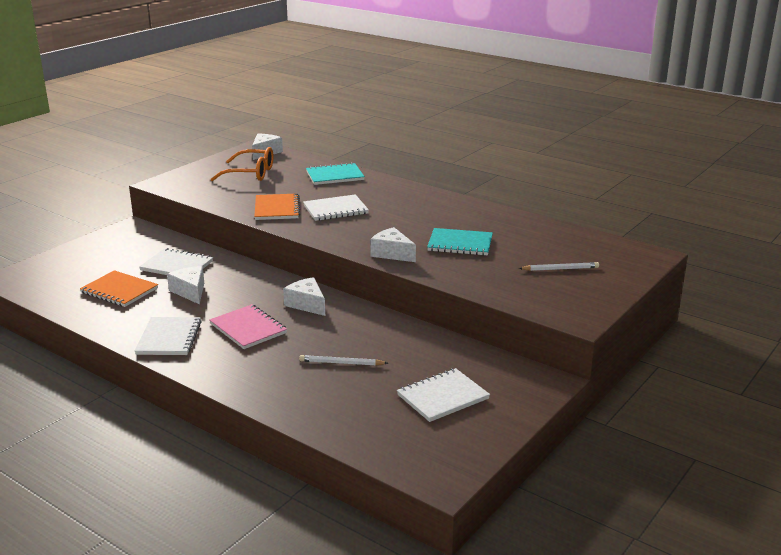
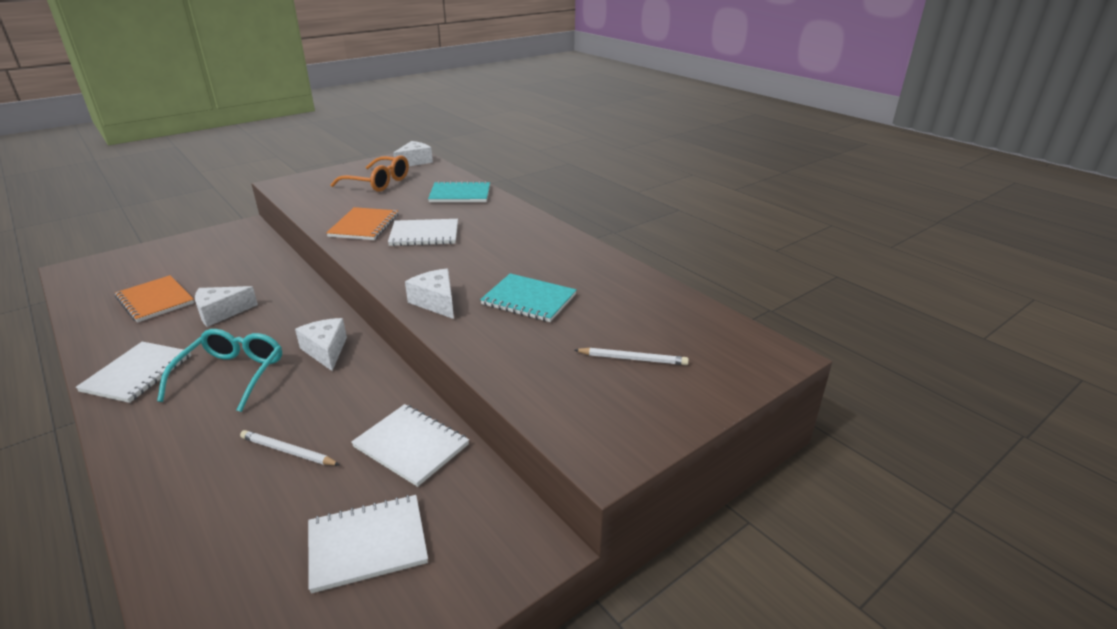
camera: 15 degrees right, 5 degrees up
(177, 266) = (240, 278): white notebook -> white notebook (411, 446)
(190, 291) = (221, 313): white cheese -> white cheese turned 105 degrees counterclockwise
(248, 328) = (232, 375): pink notebook -> turquoise glasses

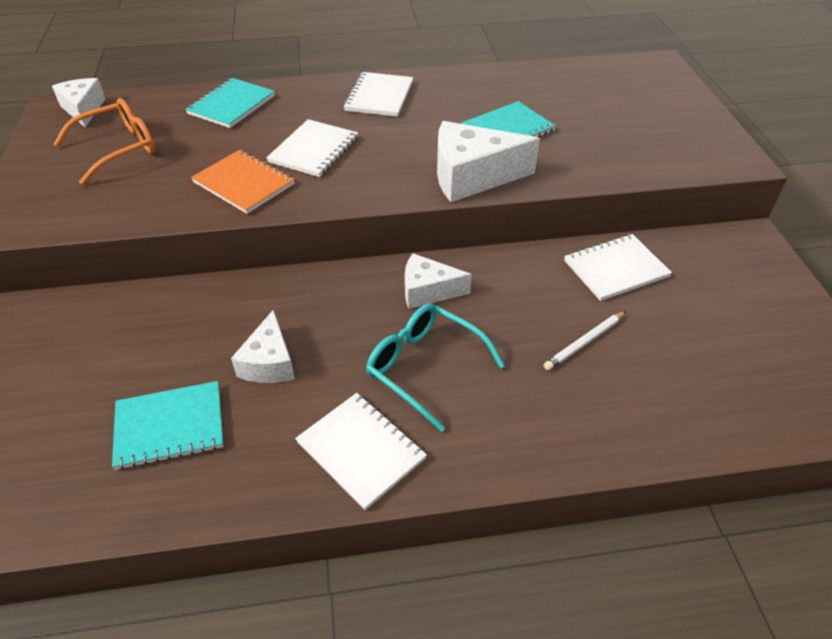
camera: 60 degrees left, 15 degrees up
(155, 300) = (170, 426): orange notebook -> turquoise notebook
(367, 544) = (721, 316): white notebook -> white notebook (379, 96)
(436, 302) = (472, 176): white cheese -> white cheese, size x1.61
(632, 359) = (630, 113): white pencil -> none

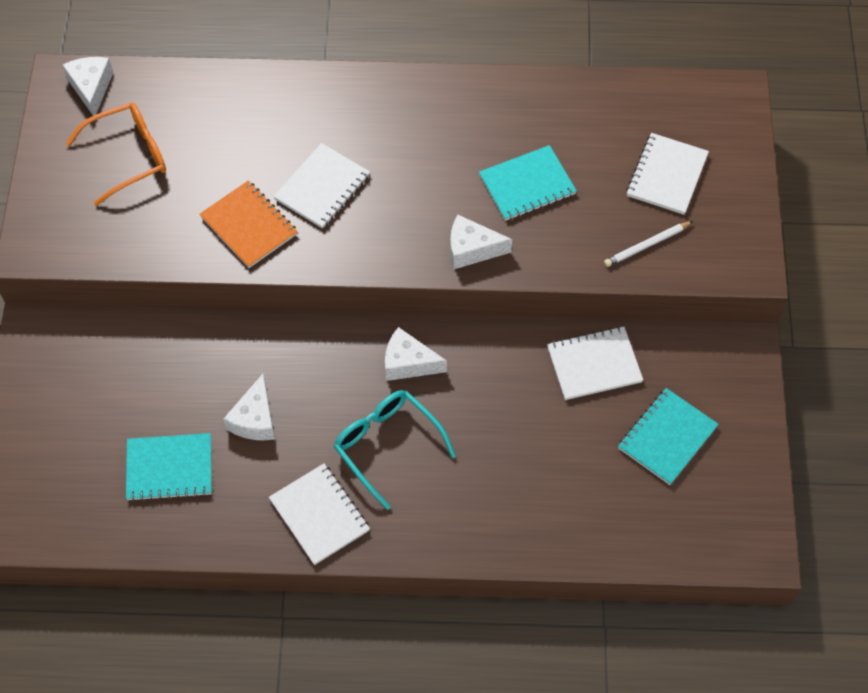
camera: 10 degrees right, 15 degrees up
(231, 105) = (245, 102): turquoise notebook -> turquoise notebook (667, 437)
(379, 96) = (403, 110): white notebook -> white notebook (667, 175)
(472, 176) = (471, 249): white cheese -> white cheese, size x0.62
(584, 342) = (534, 442): white pencil -> white pencil (647, 245)

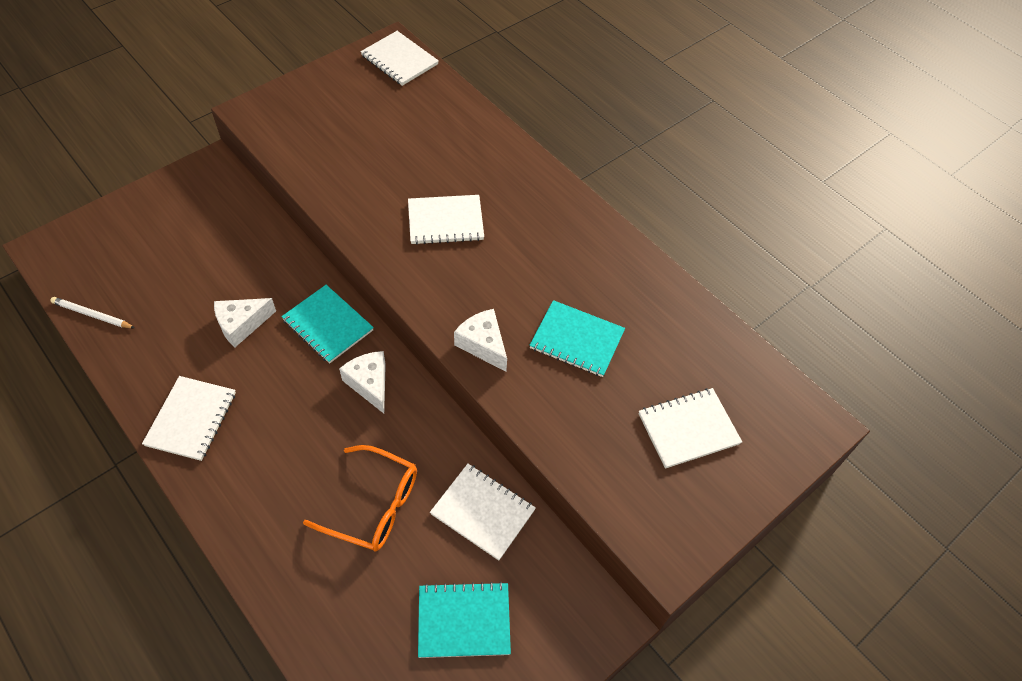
camera: 45 degrees right, 5 degrees down
(91, 88) = (399, 60): white cheese -> white notebook
(128, 156) = (366, 109): orange glasses -> orange glasses (373, 505)
(169, 468) = (162, 304): turquoise notebook -> turquoise notebook (328, 325)
(249, 226) = (373, 203): orange notebook -> none
(387, 445) = (286, 420): turquoise glasses -> none
(647, 245) = (608, 462): white pencil -> white pencil (92, 315)

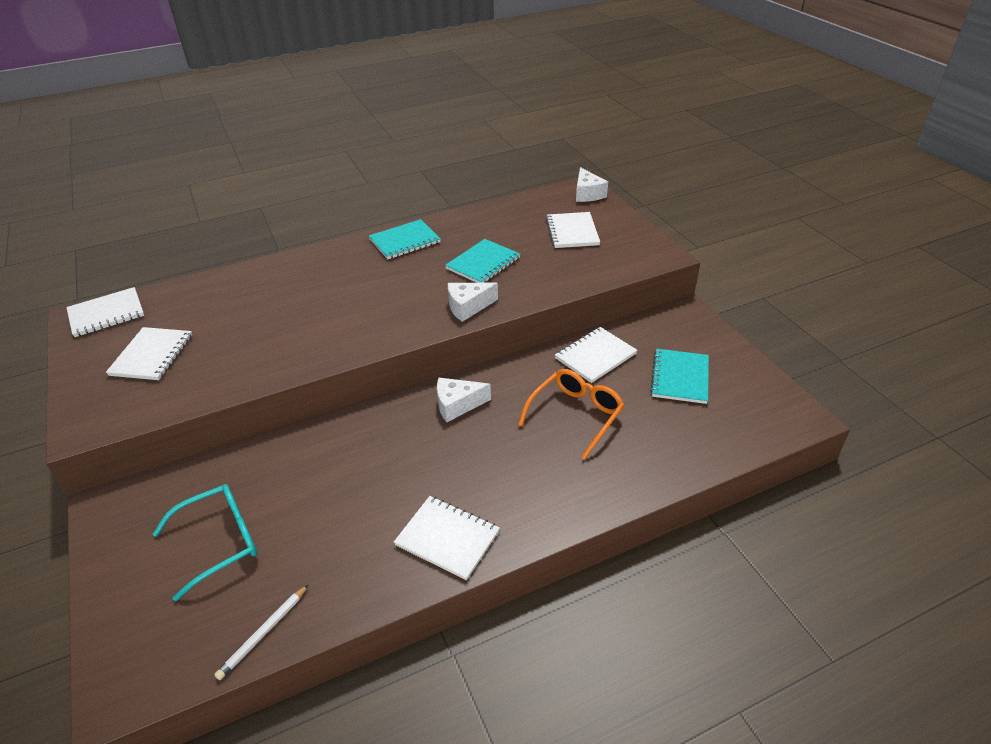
camera: 70 degrees left, 15 degrees down
(178, 253) = (219, 542): none -> turquoise glasses
(242, 325) = (349, 490): white cheese -> white cheese (587, 194)
(328, 325) = (381, 426): turquoise notebook -> turquoise notebook (405, 241)
(445, 221) = (330, 310): white notebook -> white notebook (152, 355)

